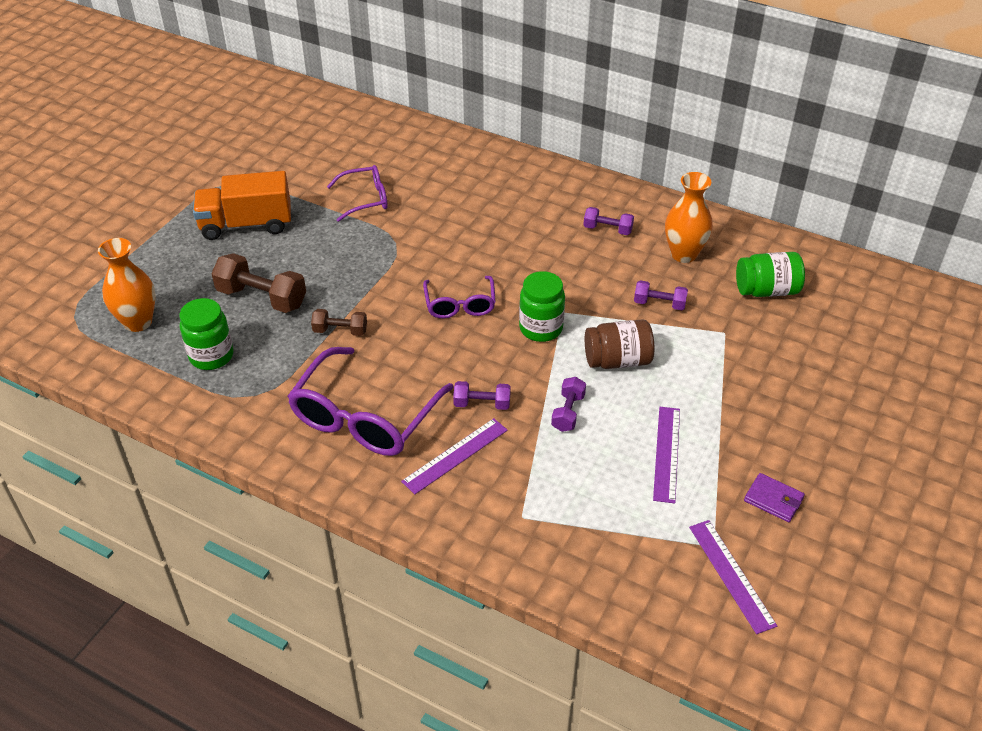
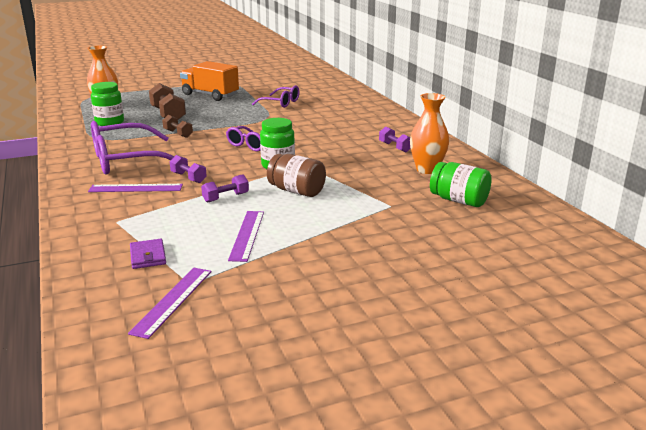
camera: 40 degrees right, 20 degrees down
(659, 304) = (370, 181): purple dumbbell -> none
(667, 453) = (247, 235): purple ruler -> purple ruler turned 45 degrees counterclockwise
(773, 499) = (273, 284): purple wallet -> purple wallet (148, 256)

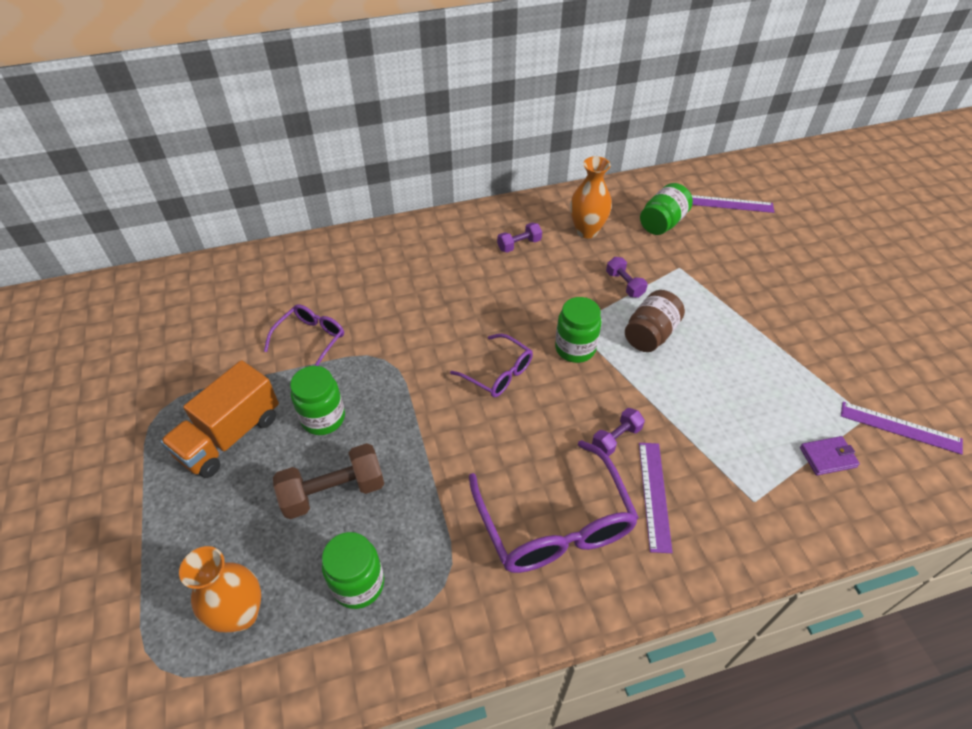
camera: 85 degrees left, 25 degrees up
(178, 134) = (438, 467): brown dumbbell -> none
(219, 109) = (323, 418): none -> green jar
(226, 197) = (674, 397): purple dumbbell -> purple dumbbell (624, 284)
(247, 235) = (762, 376): purple ruler -> purple ruler (729, 204)

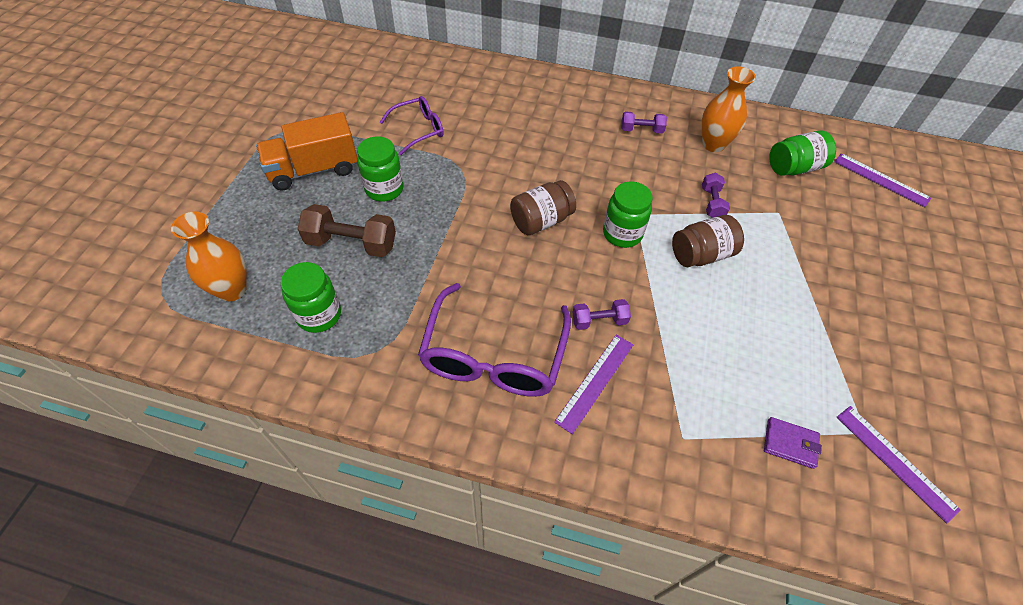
camera: 30 degrees right, 5 degrees up
(498, 373) = (541, 221): purple glasses -> brown jar

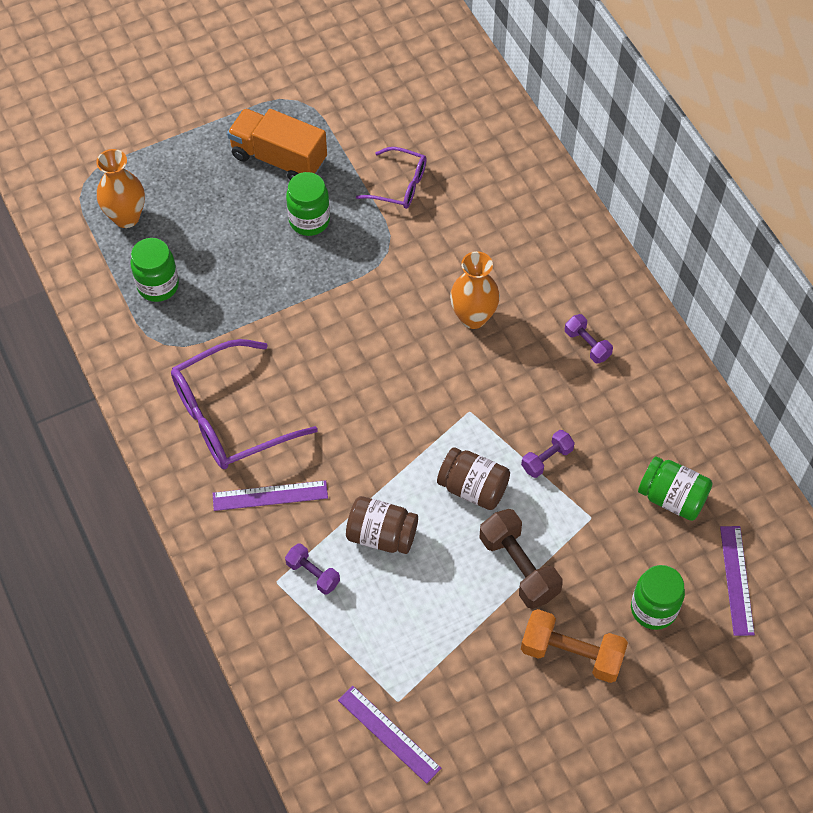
camera: 50 degrees right, 5 degrees up
(351, 243) = (236, 248): brown dumbbell -> brown dumbbell (518, 567)
(541, 221) = (390, 350): brown jar -> brown jar (381, 535)
(599, 321) = (328, 461): purple dumbbell -> purple dumbbell (313, 574)
(622, 234) = (436, 416): green jar -> green jar (653, 609)
(713, 144) = (632, 413): orange vase -> orange vase (473, 317)
(790, 443) = (338, 654): purple wallet -> none
(887, 295) = (571, 653): none -> orange dumbbell
(895, 461) = (389, 734): purple ruler -> purple ruler turned 60 degrees counterclockwise

